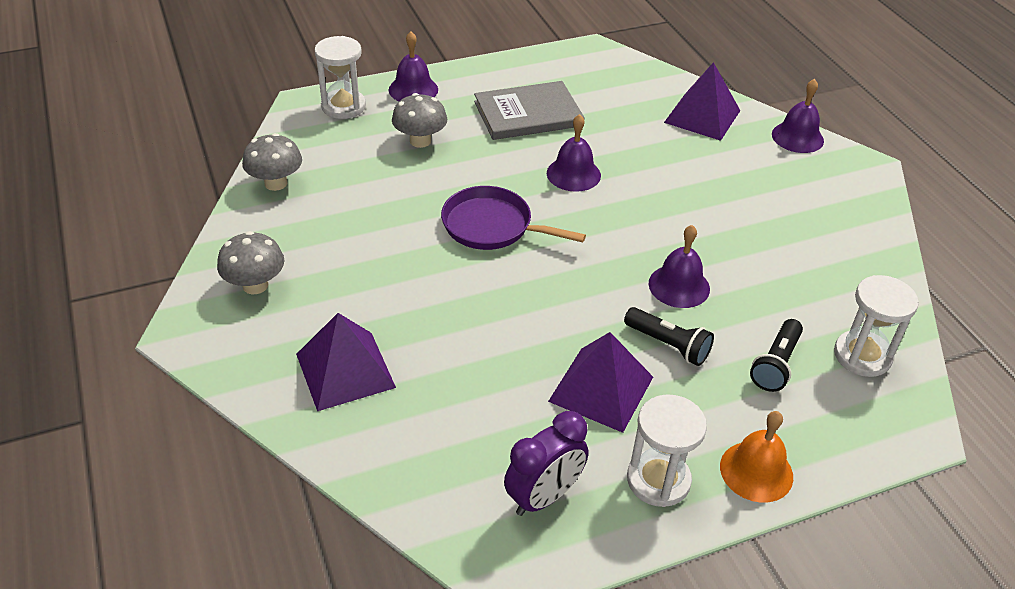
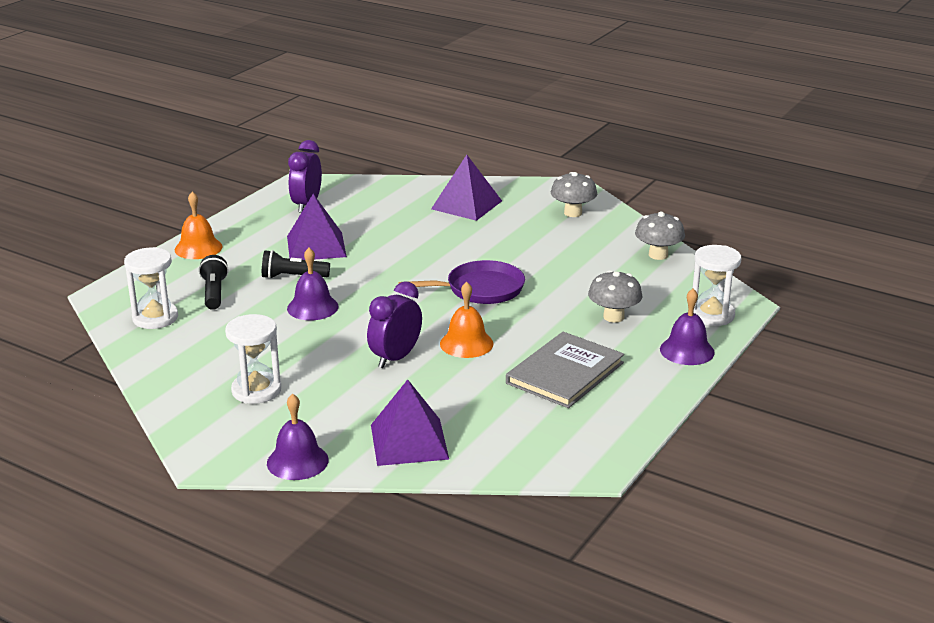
camera: 145 degrees right, 15 degrees down
(573, 174) = (466, 343): purple bell -> orange bell
(648, 188) = (395, 358): none -> purple clock
(658, 480) = (251, 228): white hourglass -> white hourglass (256, 390)

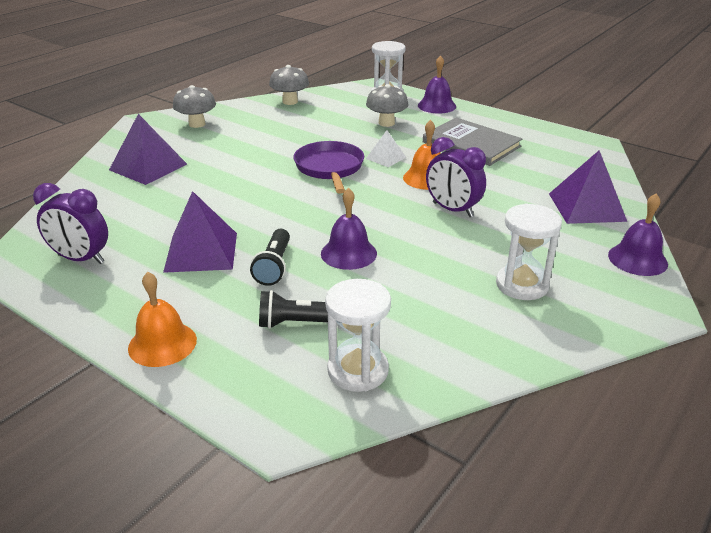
camera: 85 degrees left, 5 degrees up
(513, 319) = (386, 158): none -> white pyramid

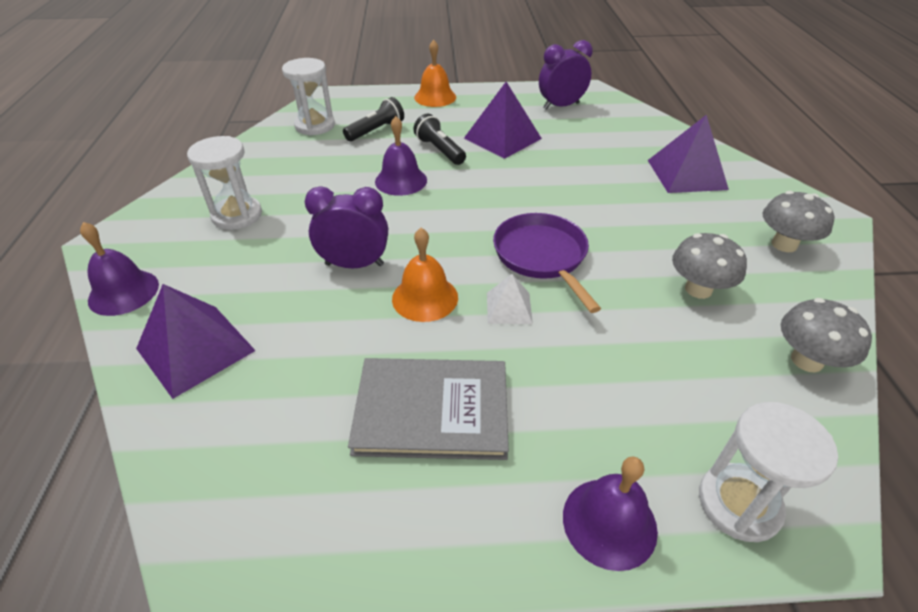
camera: 140 degrees right, 10 degrees up
(330, 168) = (542, 256): purple pan -> purple pan turned 150 degrees counterclockwise
(386, 123) = (608, 392): grey mushroom -> grey mushroom (698, 289)

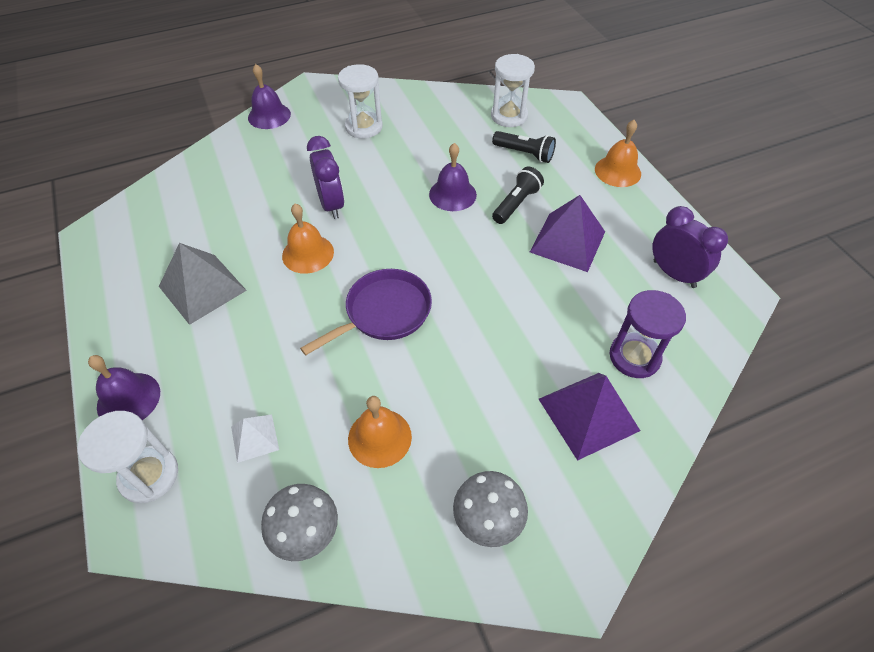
camera: 70 degrees right, 10 degrees up
(195, 349) = (229, 165): purple pyramid -> none
(432, 410) = (202, 288): grey book -> grey pyramid
(509, 308) = (312, 305): white pyramid -> white pyramid (254, 438)
(636, 142) = (634, 357): none -> purple hourglass
(698, 289) = (379, 437): grey mushroom -> orange bell

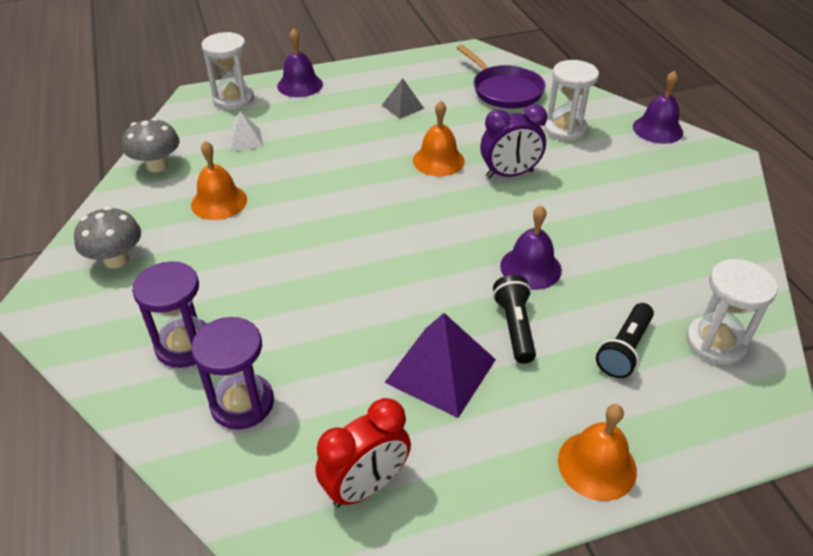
camera: 95 degrees right, 10 degrees down
(202, 288) = (402, 106): grey pyramid -> grey pyramid, size x0.55
(364, 127) = (653, 198): white hourglass -> white hourglass (565, 129)
(384, 312) = (353, 207): purple pan -> purple pan (504, 90)
(516, 204) = (514, 327): black flashlight -> black flashlight turned 135 degrees counterclockwise
(588, 414) = (185, 345): purple pyramid -> purple hourglass
(674, 274) = (366, 486): purple clock -> red clock

